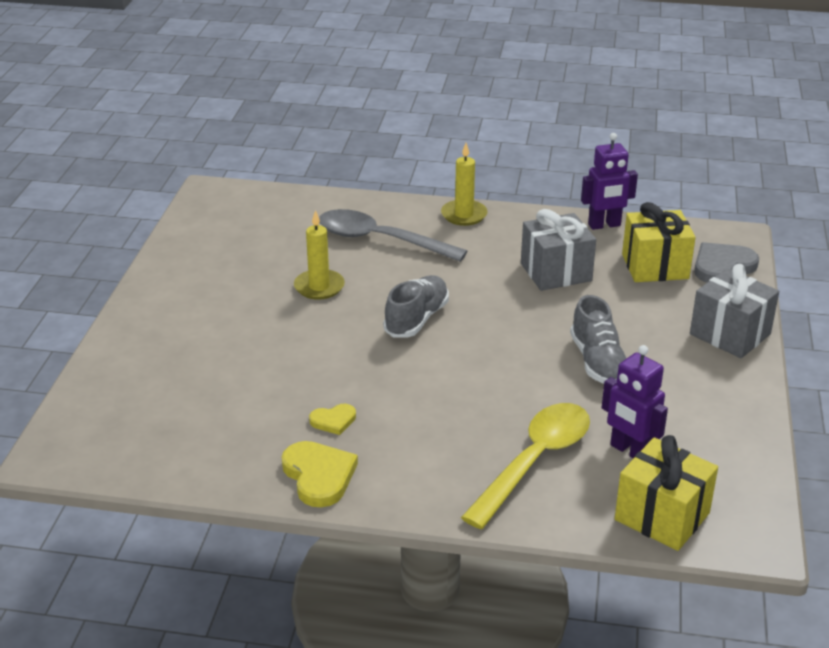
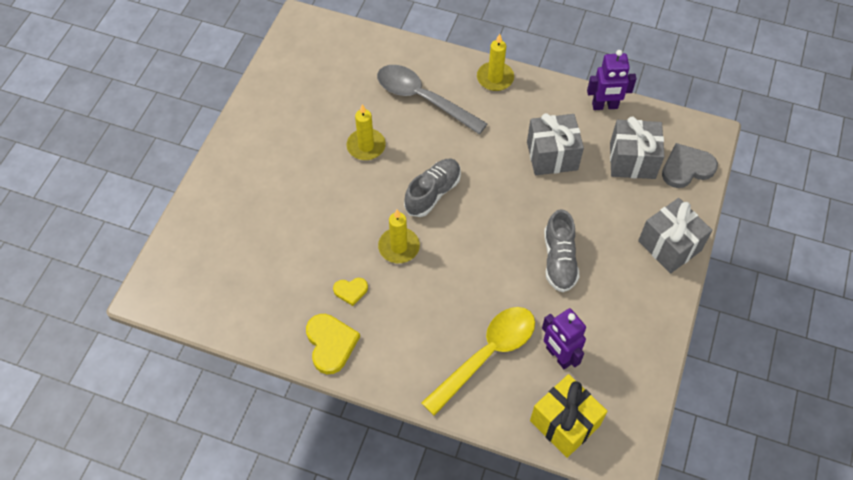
camera: 10 degrees right, 25 degrees up
(386, 372) = (399, 247): none -> yellow candle
(655, 266) = (632, 160): yellow gift -> grey gift

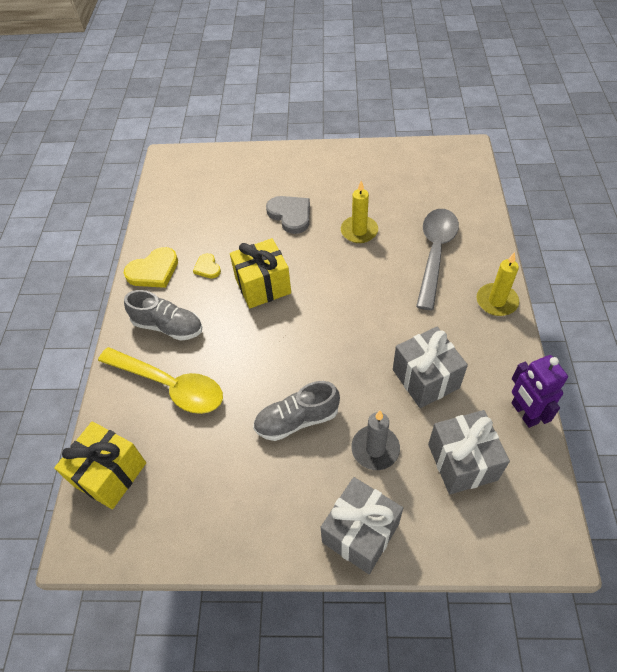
camera: 75 degrees right, 5 degrees down
(399, 247) = (263, 286): yellow candle -> yellow gift
(433, 193) = (331, 293): grey shoe -> grey shoe (168, 326)
(558, 356) = (184, 449): purple robot -> none
(604, 213) = (375, 449): none -> grey candle
(686, 168) = (484, 529): grey heart -> grey heart (290, 215)

